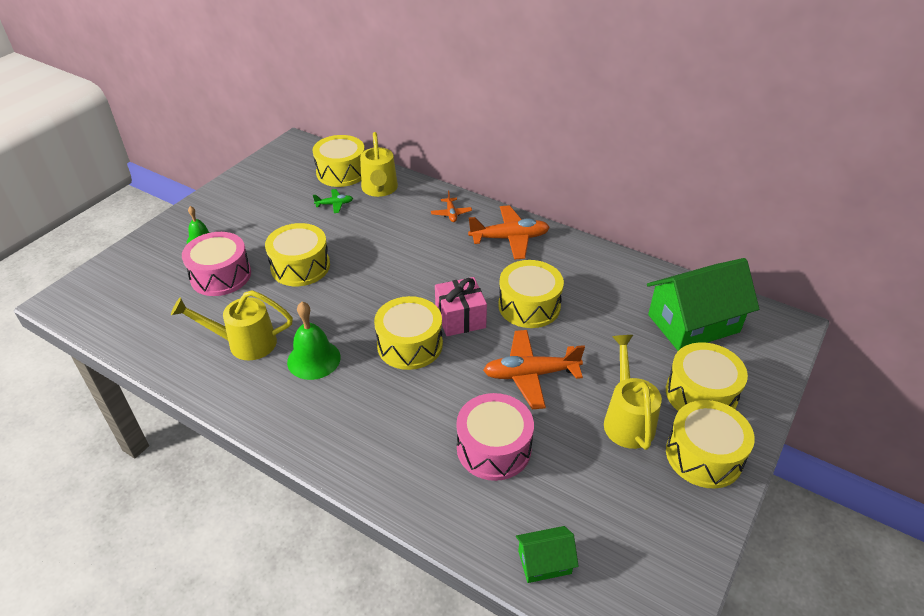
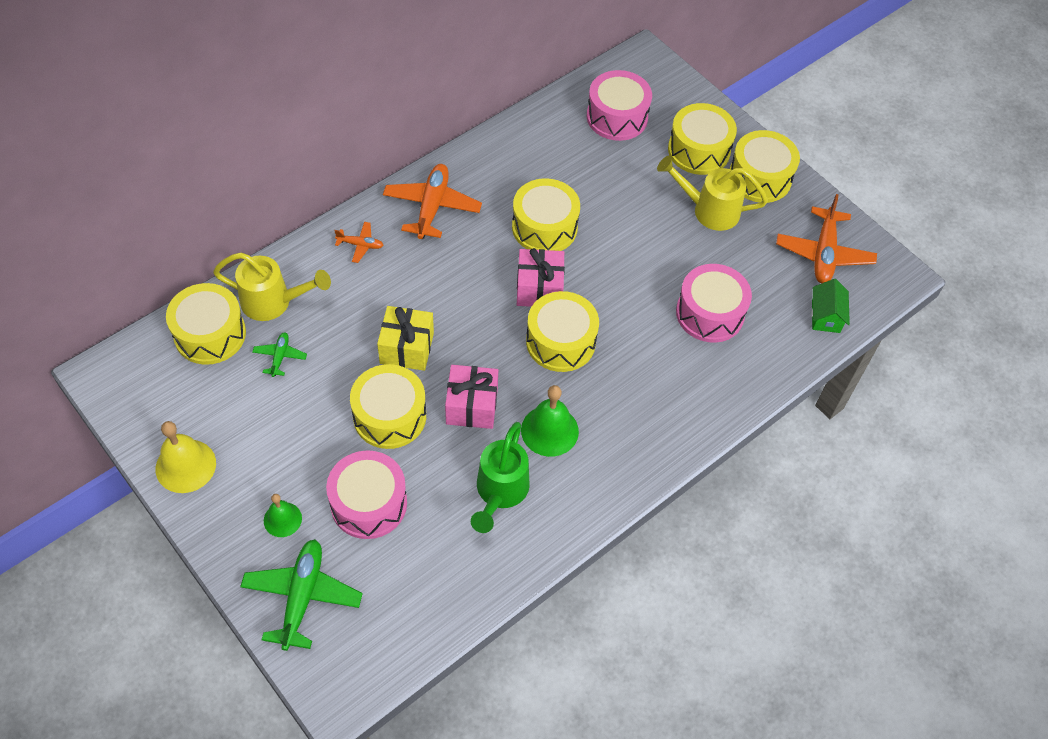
camera: 75 degrees left, 15 degrees up
(139, 264) = (302, 596): none -> green plane
(235, 190) = (185, 466): none -> yellow bell
(244, 343) = (500, 492): yellow watering can -> green watering can
(323, 307) = (471, 406): none -> pink gift
(366, 259) = (407, 348): none -> yellow gift
(530, 374) = (635, 258): orange plane -> orange plane (823, 253)
(693, 323) = (617, 117): green house -> pink drum

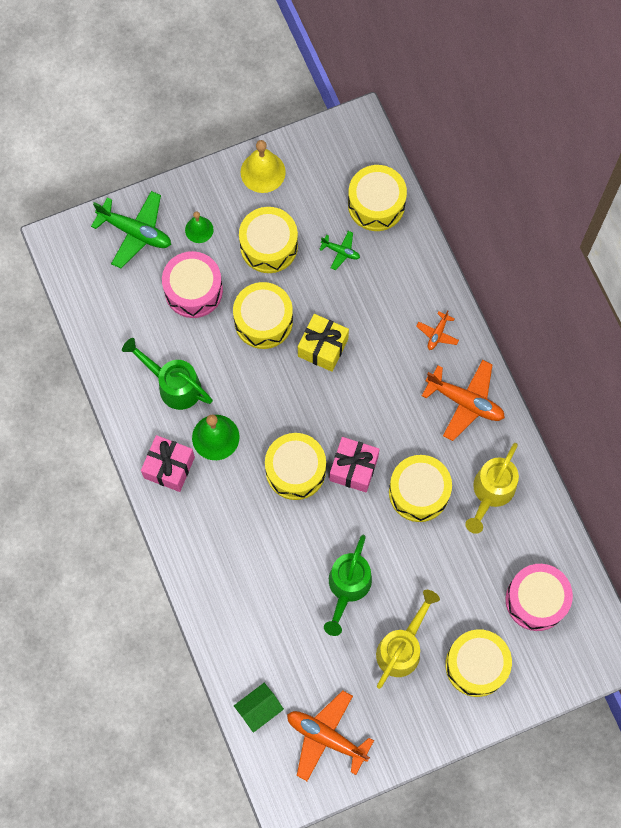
camera: 110 degrees right, 15 degrees up
(273, 302) = (395, 255): yellow watering can -> yellow watering can (491, 492)
(471, 406) = (255, 384): pink gift -> pink gift (169, 467)
(668, 267) = (347, 587): none -> green watering can
(710, 313) = (289, 606): pink drum -> none
(760, 178) = (429, 712): yellow drum -> yellow drum (269, 246)
(825, 316) = (259, 709): green house -> green house turned 60 degrees counterclockwise

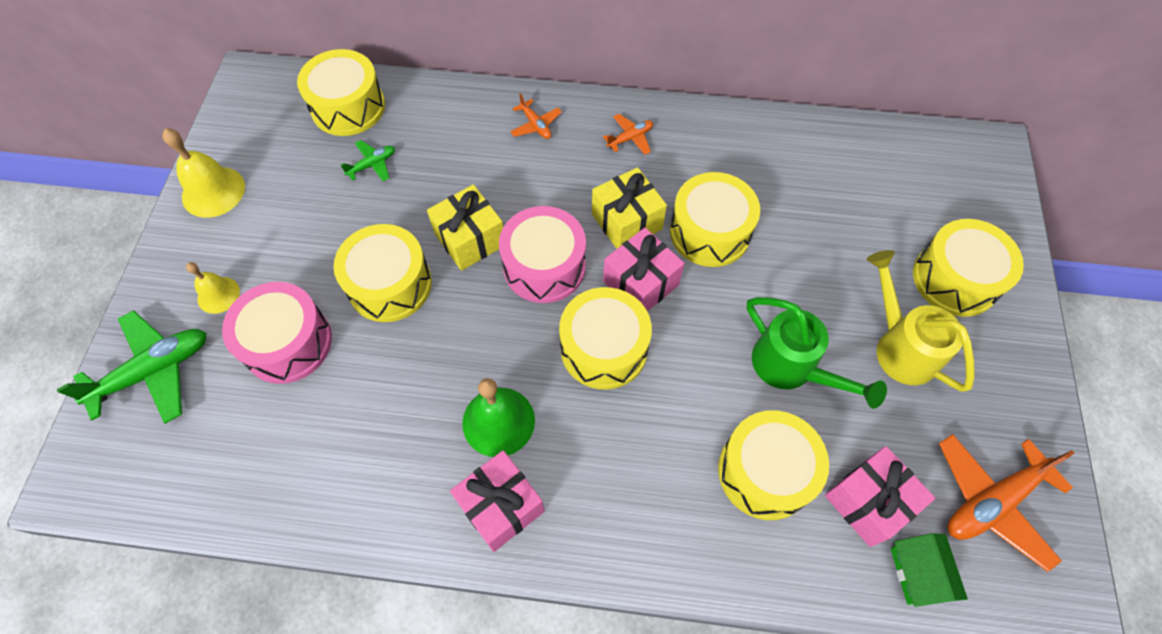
camera: 60 degrees left, 10 degrees down
(174, 385) = (392, 436): green watering can -> none
(199, 230) = (218, 295): green bell -> yellow bell
(269, 246) = (304, 231): yellow drum -> yellow drum (765, 472)
(285, 666) = (868, 502): none -> pink gift
(395, 436) = (627, 221): none -> yellow gift
(465, 402) = (630, 138): orange plane -> orange plane, size x0.50
(491, 492) = (749, 165): yellow watering can -> none
(536, 600) = (898, 185): pink drum -> pink drum (544, 266)

